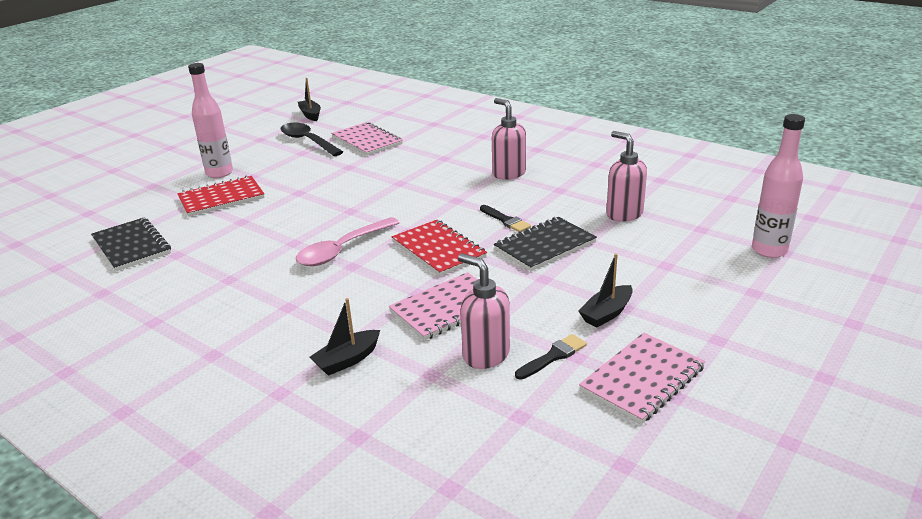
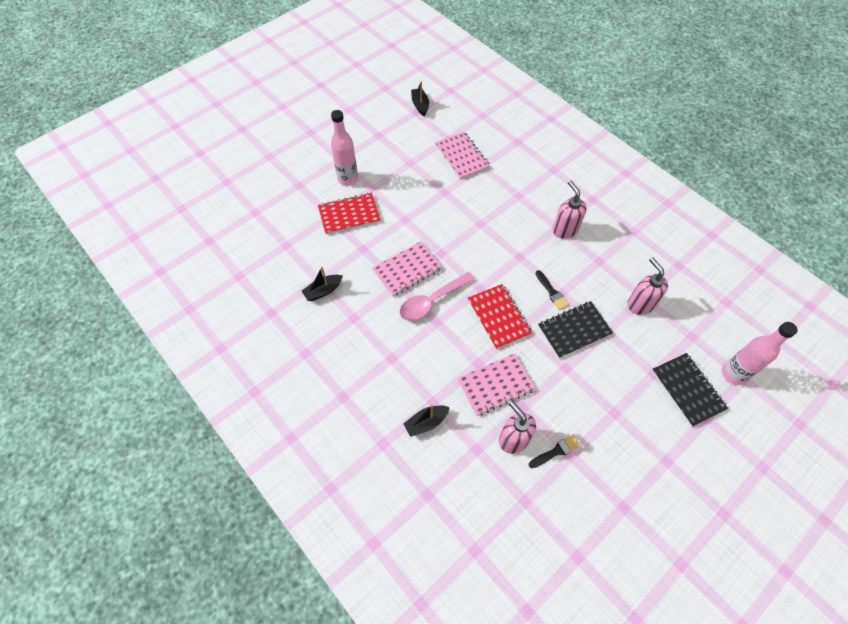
camera: 10 degrees right, 30 degrees up
(131, 246) = (287, 262): black notebook -> black notebook (687, 390)
(307, 141) = (415, 146): black spoon -> none
(606, 313) = (600, 416): black boat -> black boat (323, 291)
(642, 379) = (607, 487): pink notebook -> pink notebook (407, 270)

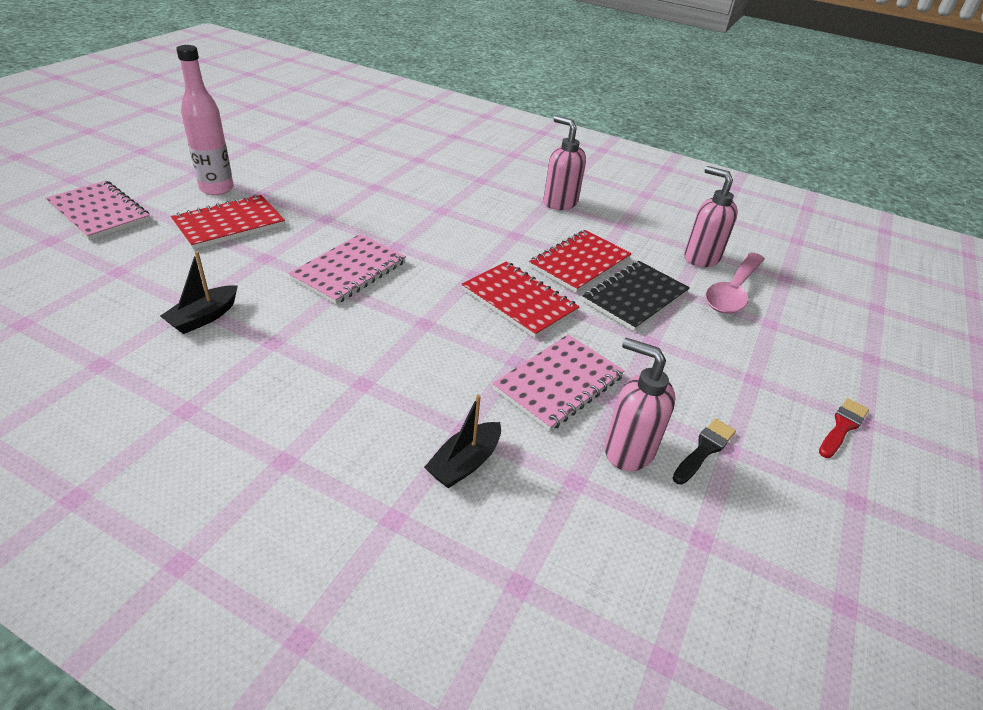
camera: 25 degrees left, 20 degrees down
(420, 105) = (307, 116): black boat -> none
(432, 301) = (405, 300): pink spoon -> pink spoon (733, 291)
(461, 156) = (385, 154): pink notebook -> pink notebook (99, 212)
(552, 292) = (580, 263): black brush -> red notebook
(649, 461) = (842, 427): none -> red brush
(687, 390) = (824, 333): black notebook -> none
(733, 374) = (862, 305): pink bottle -> none

